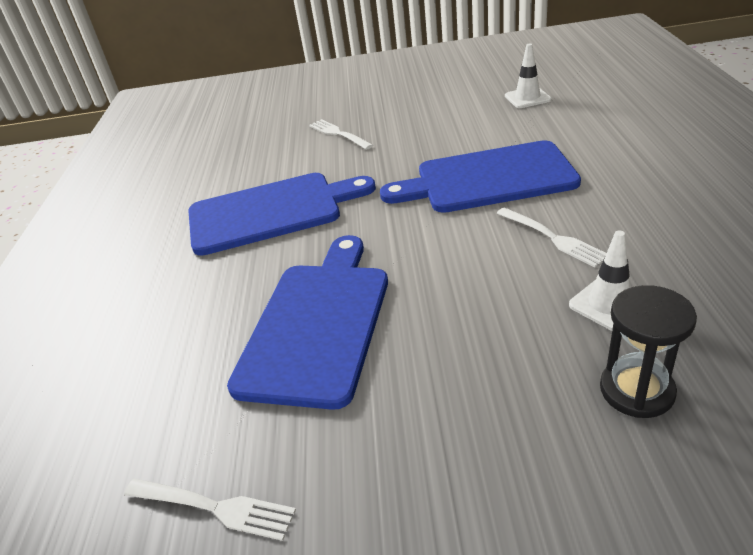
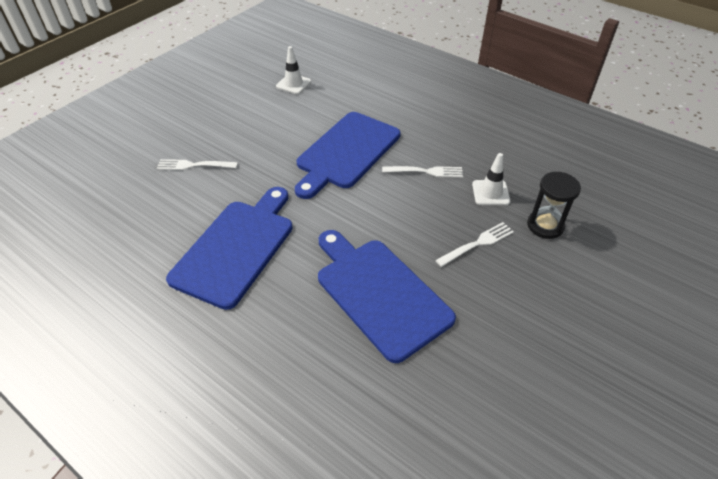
camera: 55 degrees left, 10 degrees up
(214, 507) = (469, 412): white fork -> white fork (477, 244)

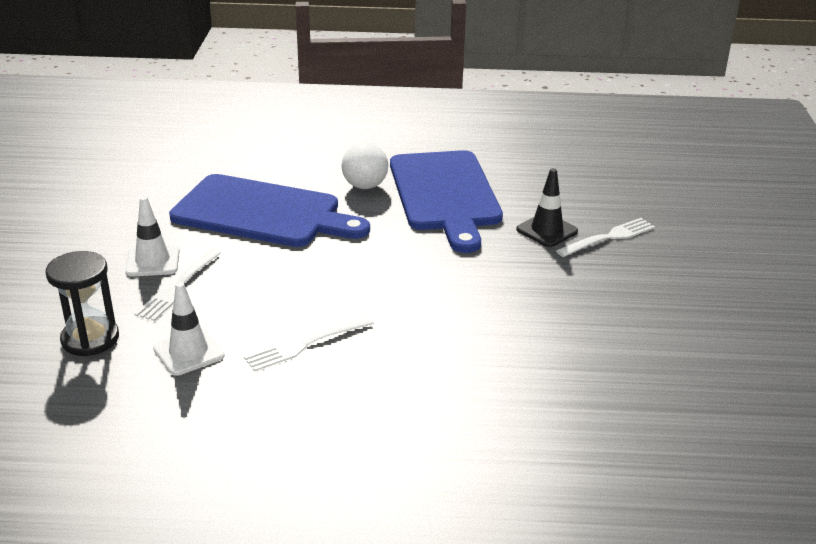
camera: 145 degrees right, 15 degrees down
(218, 186) = (547, 230): none -> black traffic cone
(280, 287) = (365, 186): none -> white ball
(293, 84) = (677, 402): white traffic cone -> white traffic cone (152, 261)
(346, 152) = (446, 325): blue cutting board -> none

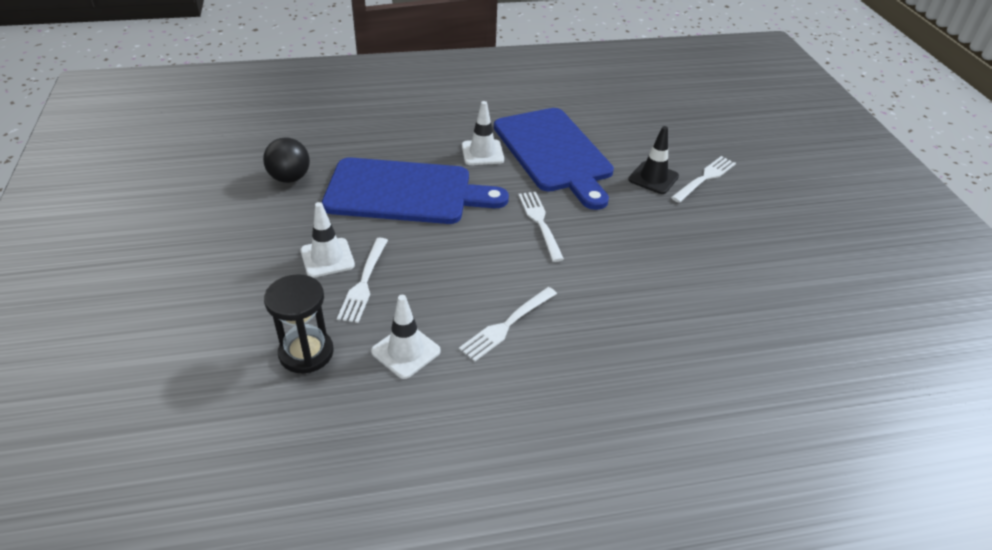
camera: 15 degrees left, 10 degrees up
(151, 187) = (290, 178): none -> black ball
(365, 186) = (482, 153): white ball -> white traffic cone
(393, 257) = (540, 223): none -> white fork

